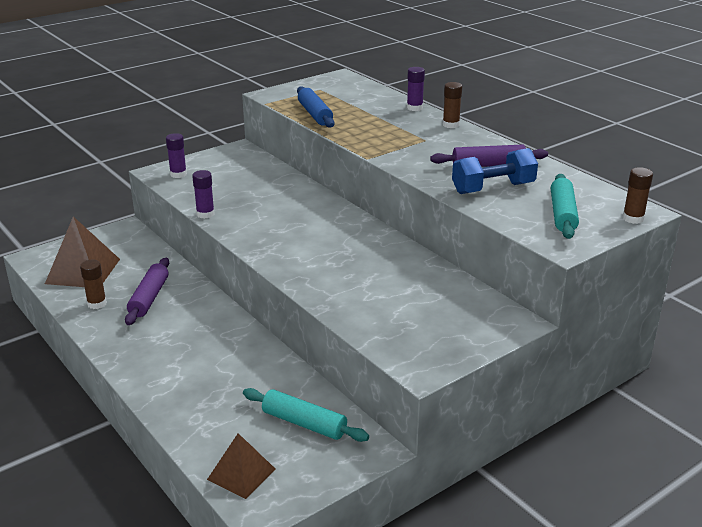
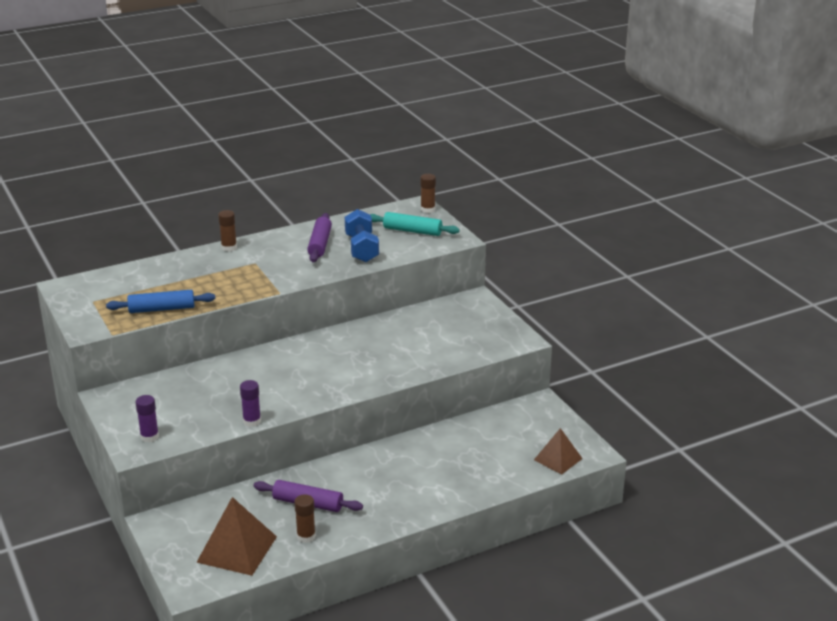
camera: 80 degrees left, 0 degrees up
(304, 423) = (509, 428): turquoise rolling pin -> none
(414, 108) = (178, 258): purple glue stick -> none

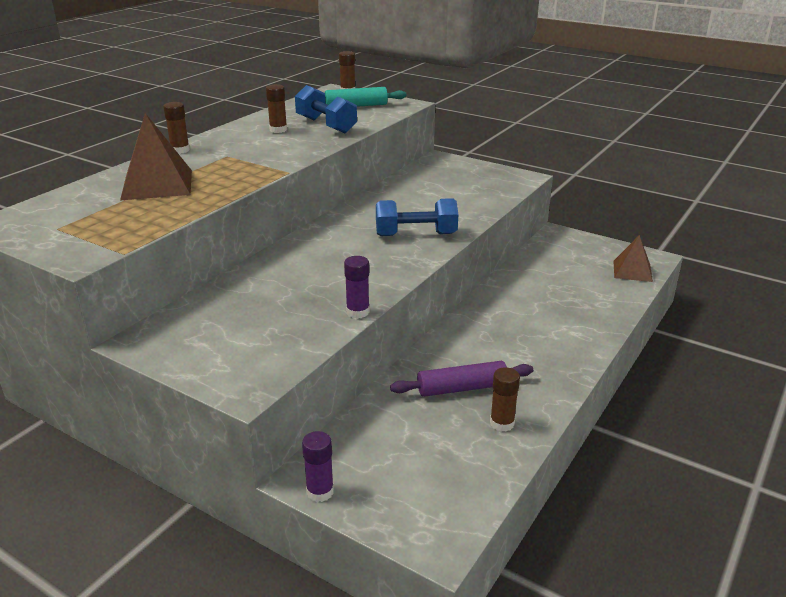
camera: 30 degrees left, 0 degrees up
(149, 437) = (248, 367): purple glue stick -> purple glue stick (320, 492)
(161, 309) = (163, 215): blue rolling pin -> none
(237, 549) = (442, 469): brown pyramid -> brown pyramid (157, 184)
(320, 244) = (278, 130): purple rolling pin -> brown glue stick
(363, 371) = (416, 235): none -> blue dumbbell

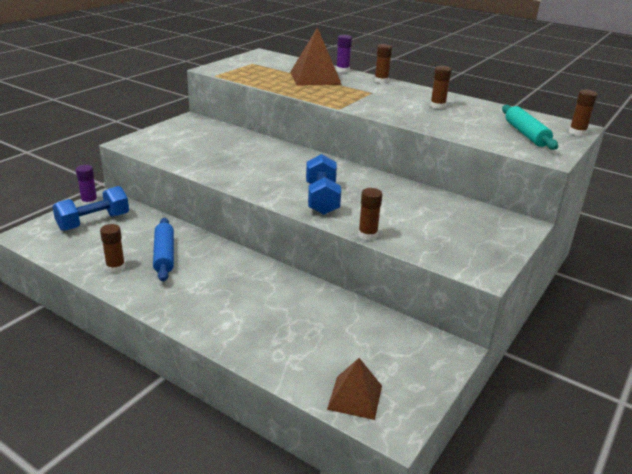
camera: 90 degrees right, 0 degrees up
(326, 125) = (457, 121): blue dumbbell -> blue dumbbell (93, 222)
(358, 312) = (199, 172): purple glue stick -> purple glue stick (342, 70)
(462, 388) = (164, 255): purple rolling pin -> blue rolling pin
(484, 215) = (367, 235): none -> brown glue stick

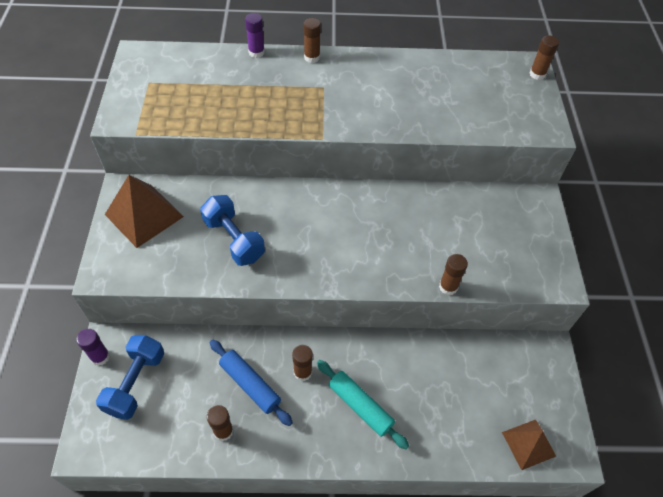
camera: 35 degrees left, 25 degrees up
(315, 78) = (244, 84): brown pyramid -> brown pyramid (144, 215)
(322, 199) = (371, 256): blue dumbbell -> blue dumbbell (234, 239)
(437, 106) = (401, 84): brown glue stick -> brown glue stick (302, 372)
(526, 134) = (505, 99): turquoise rolling pin -> turquoise rolling pin (360, 406)

